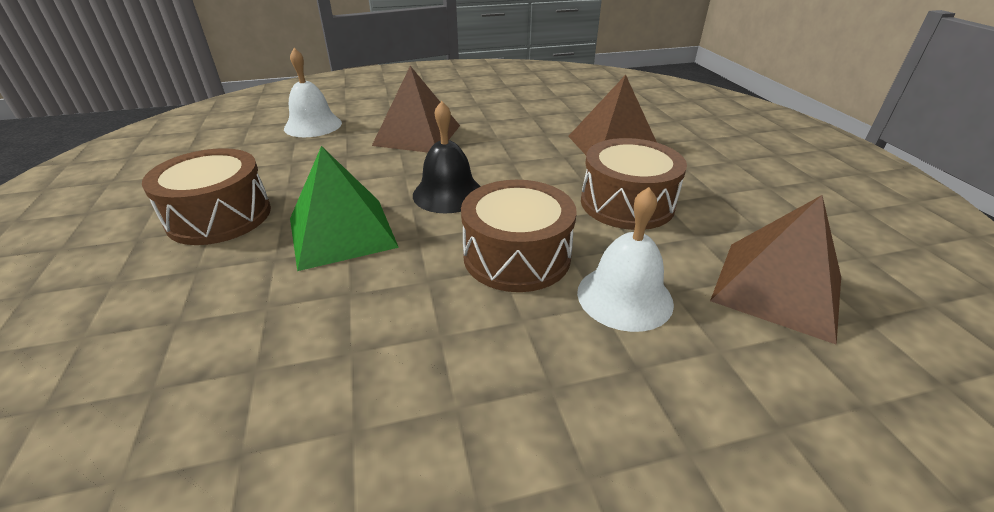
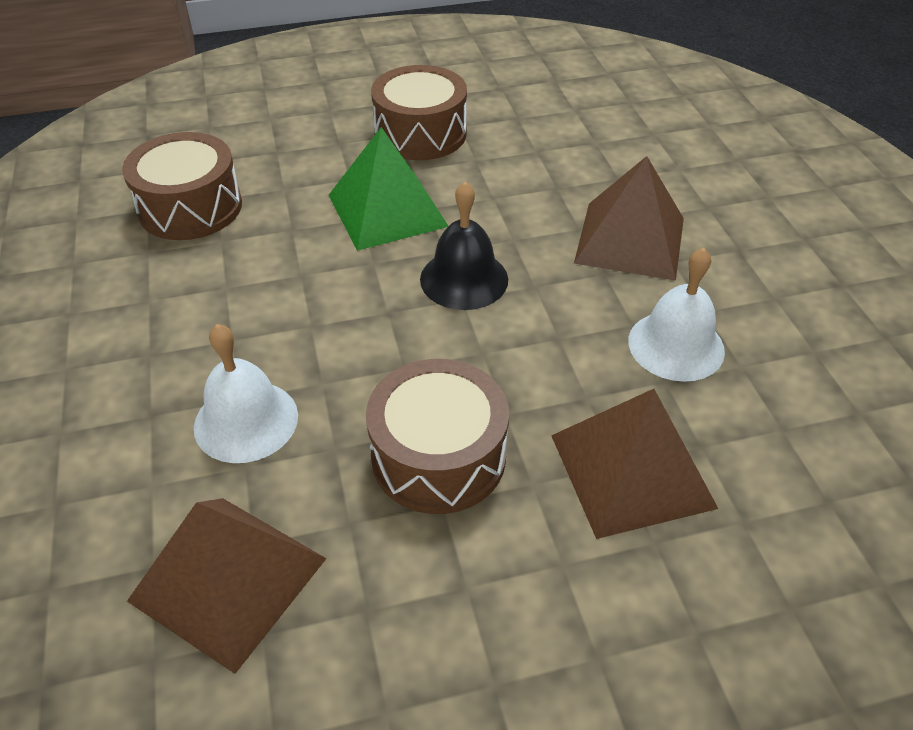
camera: 90 degrees right, 10 degrees up
(313, 125) = (641, 147): white bell -> white bell (676, 345)
(516, 256) = (330, 337): brown drum -> brown drum (190, 207)

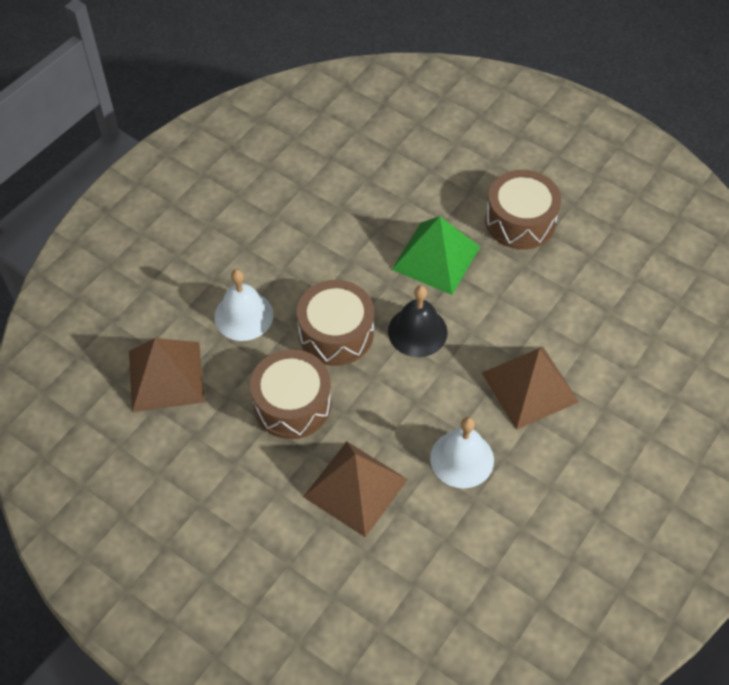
camera: 50 degrees right, 10 degrees up
(190, 207) = (349, 174): brown drum -> brown drum (336, 333)

